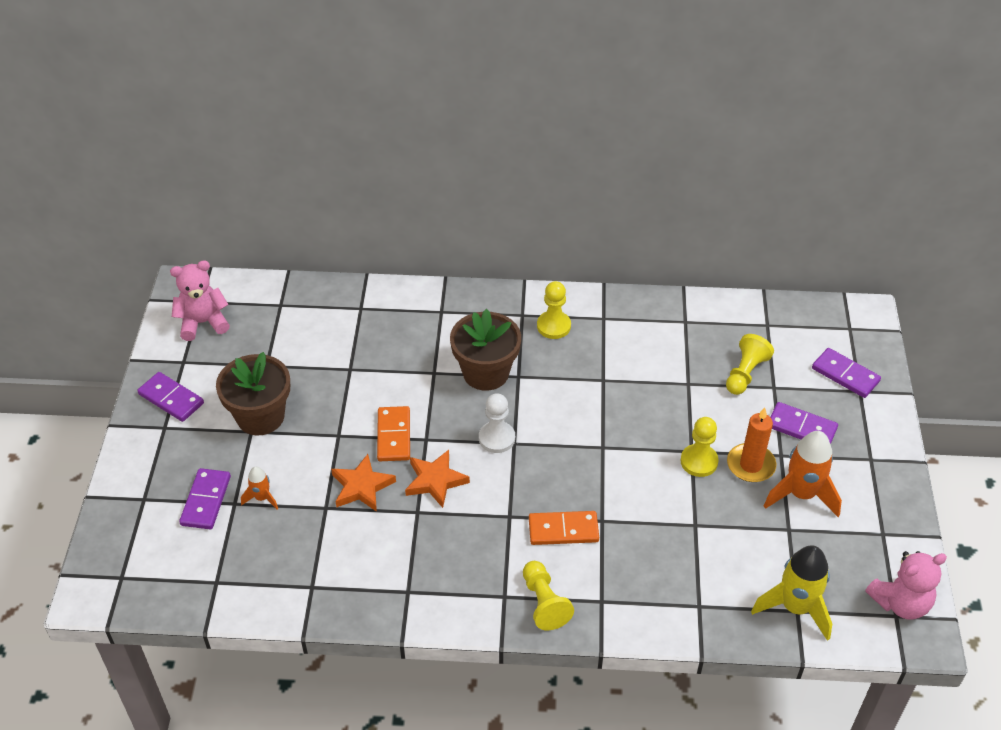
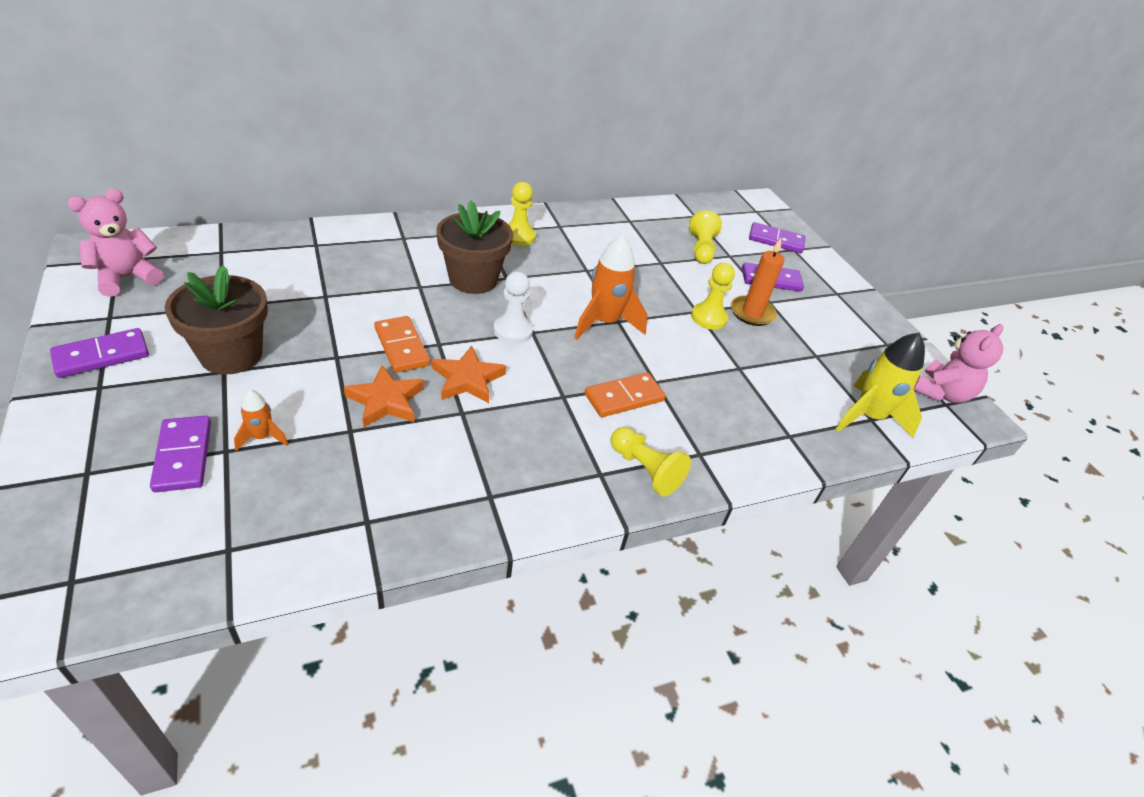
camera: 30 degrees left, 5 degrees down
(171, 399) = (102, 356): purple domino -> purple domino turned 45 degrees counterclockwise
(801, 494) = (806, 327): orange rocket -> orange rocket (604, 323)

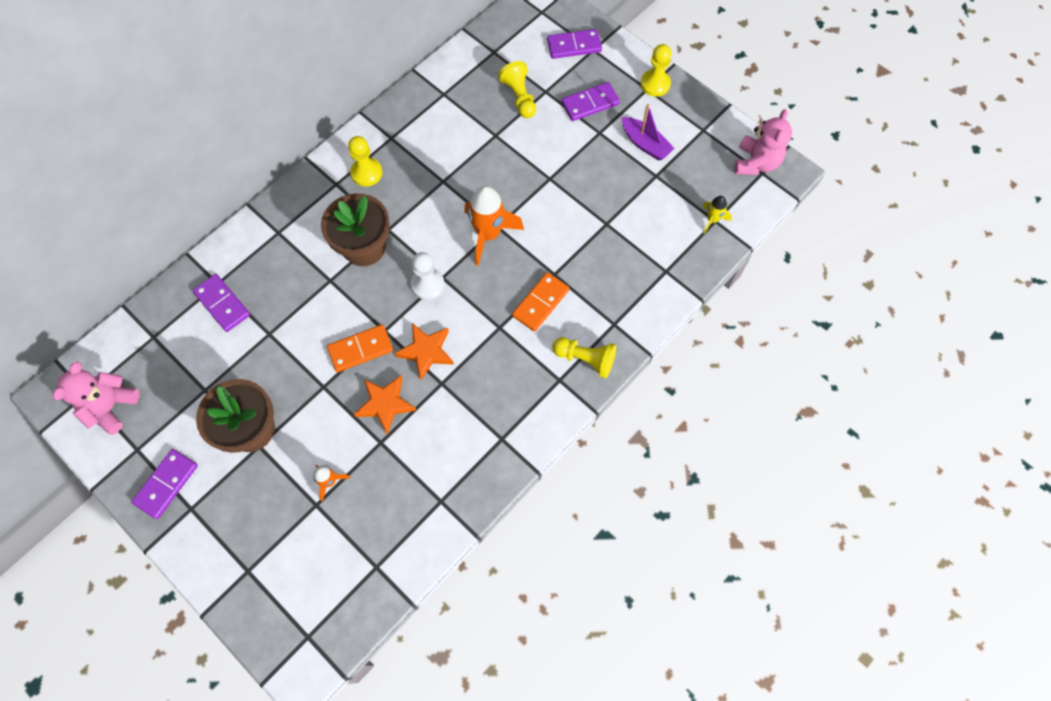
camera: 20 degrees left, 25 degrees up
(183, 456) = (293, 524): purple domino -> purple domino (222, 304)
(401, 347) = (360, 349): orange domino -> orange domino turned 60 degrees counterclockwise
(708, 318) = (561, 181): yellow pawn -> yellow pawn (655, 84)
(752, 313) = (591, 155): orange candle -> none
(815, 329) = (645, 144): none -> purple boat
(868, 417) = (712, 220): yellow rocket -> yellow rocket, size x0.51

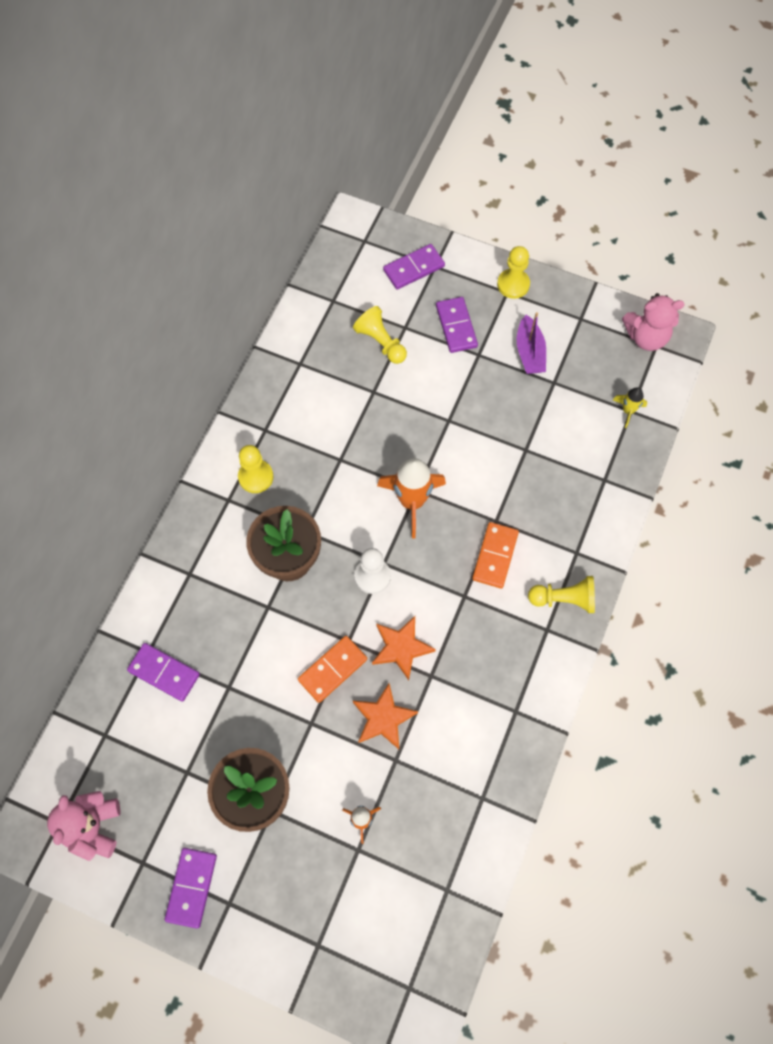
camera: 20 degrees left, 0 degrees up
(590, 103) = (456, 326): purple domino -> purple domino turned 60 degrees counterclockwise
(645, 144) = (529, 352): purple boat -> purple boat turned 60 degrees clockwise
(756, 163) = (646, 337): pink teddy bear -> pink teddy bear turned 90 degrees clockwise

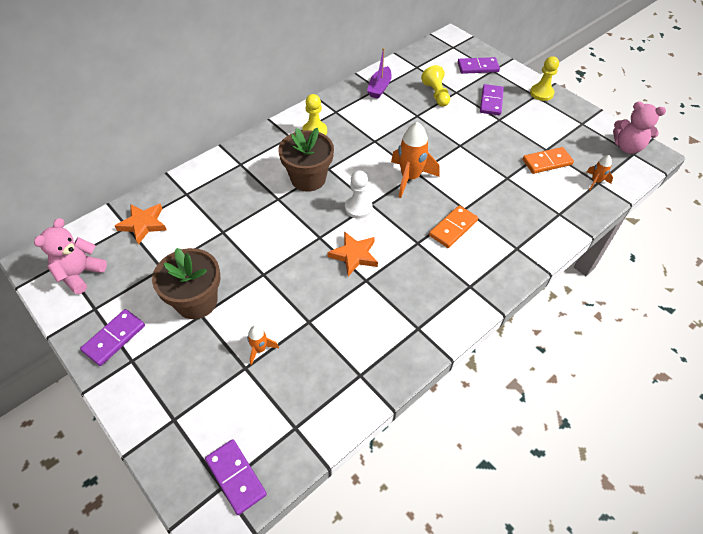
camera: 25 degrees right, 15 degrees down
(164, 673) = (188, 208): purple domino -> purple domino (235, 477)
(333, 670) = (298, 249): orange domino -> orange domino (547, 162)
(383, 718) = (316, 292): orange star -> orange star (143, 224)
(529, 352) = (536, 129): purple boat -> purple boat (379, 88)
(564, 599) = (493, 272): yellow pawn -> none
(628, 411) = (595, 181): yellow rocket -> orange rocket

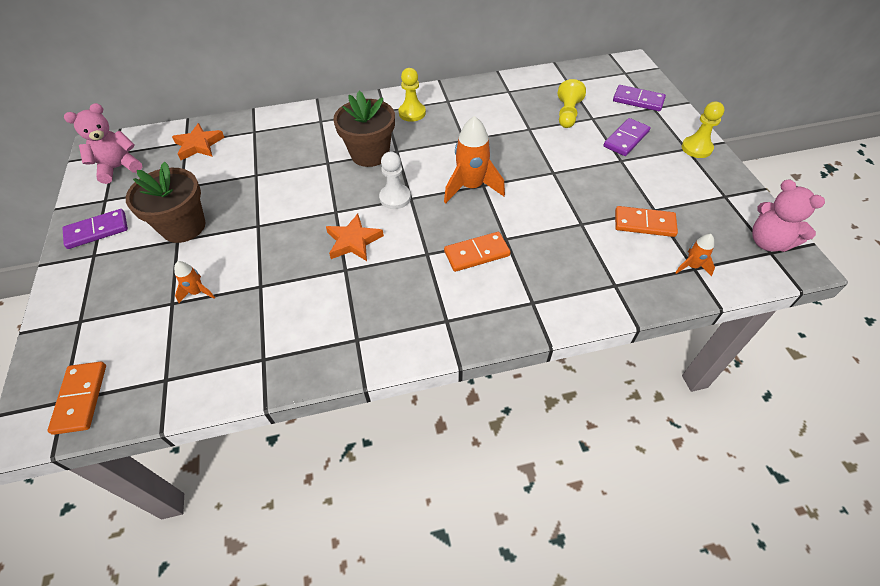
camera: 30 degrees right, 0 degrees up
(235, 477) = (80, 398): purple domino -> orange domino
(379, 88) = (510, 91): purple boat -> none

